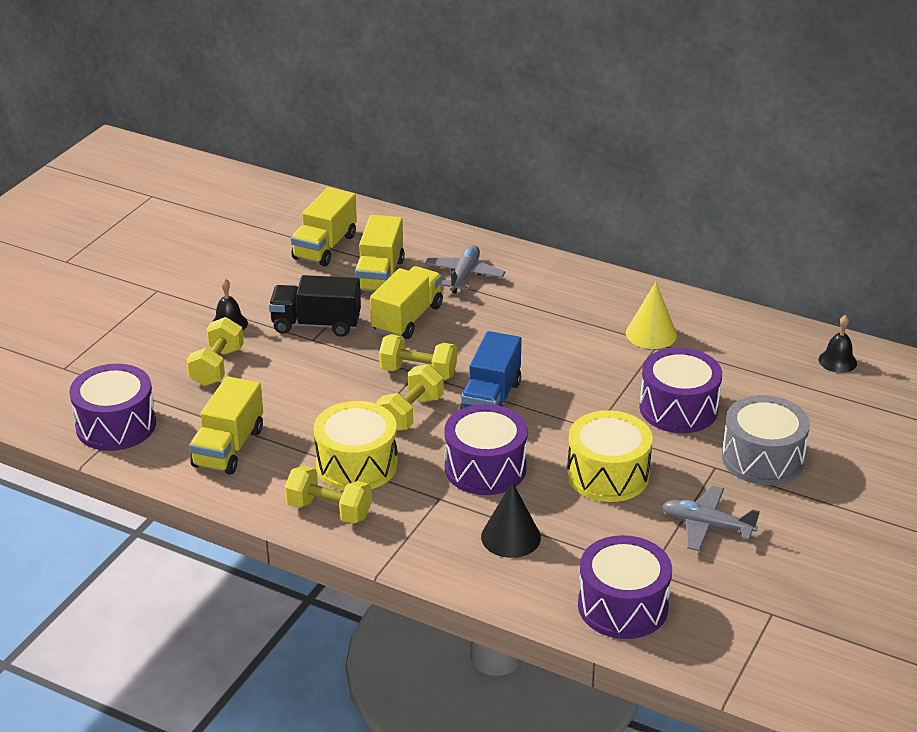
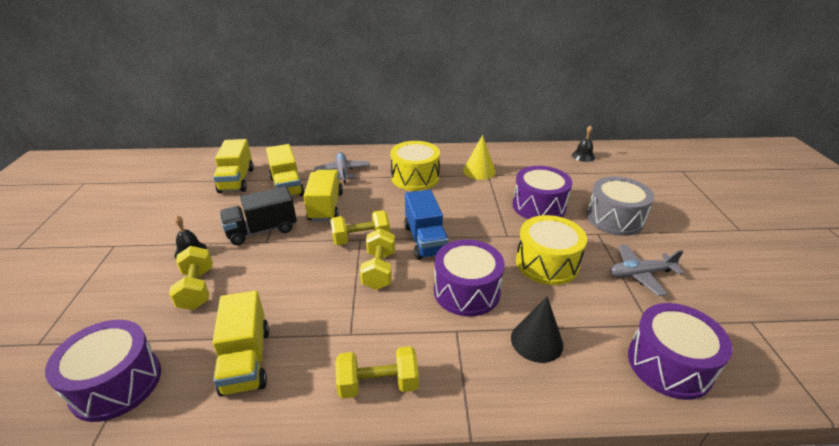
camera: 30 degrees left, 0 degrees up
(356, 464) = (370, 329): yellow drum -> yellow drum (415, 177)

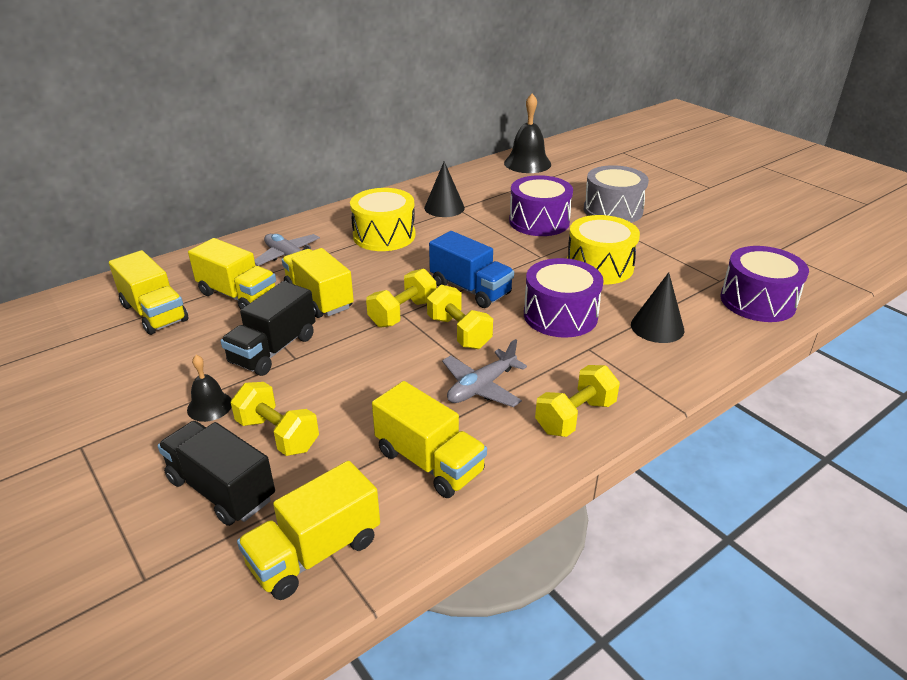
camera: 35 degrees left, 0 degrees up
(116, 383) = (315, 552): purple drum -> yellow truck
(131, 309) = (221, 489): none -> black truck
(479, 171) = (444, 208): yellow cone -> black cone
(583, 156) = (527, 163): black bell -> black bell, size x1.80
(640, 274) = (676, 247): grey plane -> grey plane (481, 387)

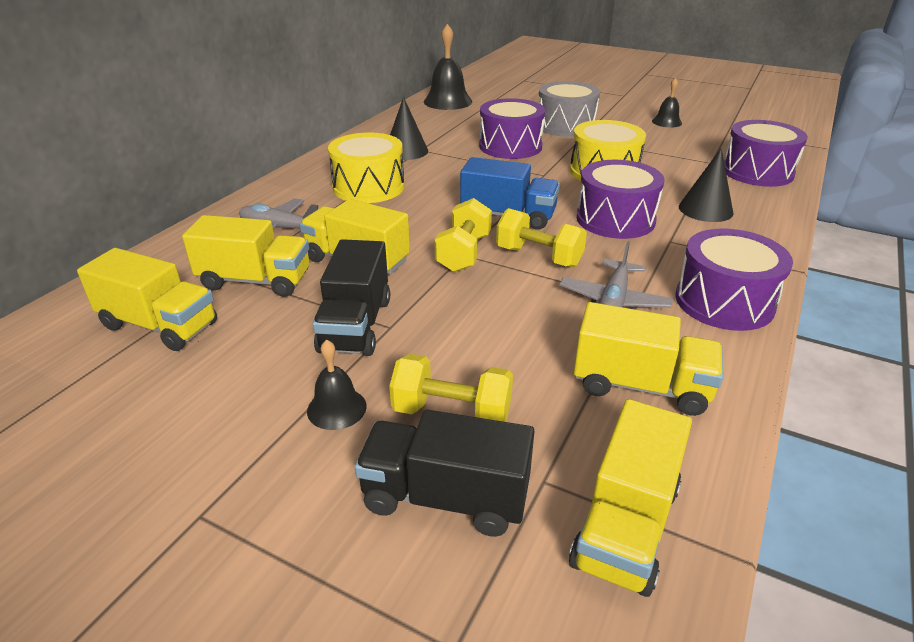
camera: 25 degrees left, 0 degrees up
(575, 417) = (724, 302): yellow dumbbell -> purple drum
(722, 226) = (666, 122): none -> black bell

